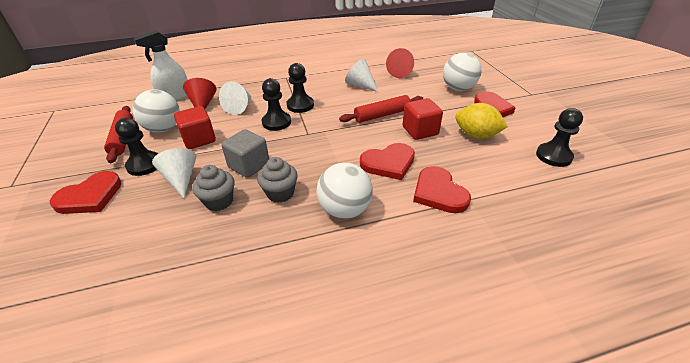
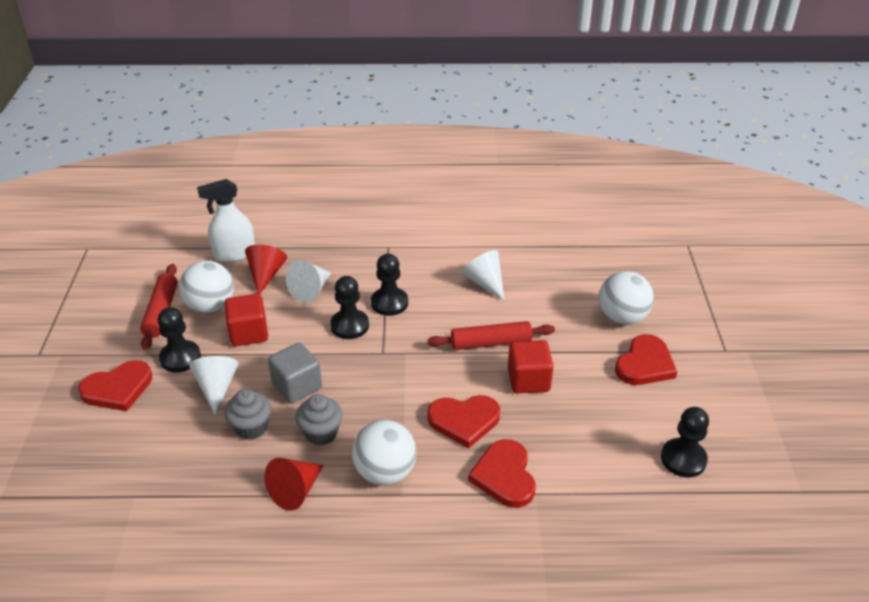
camera: 15 degrees right, 0 degrees up
(400, 72) = (553, 269): red cone -> red cone (296, 490)
(476, 135) = (599, 404): yellow lemon -> none

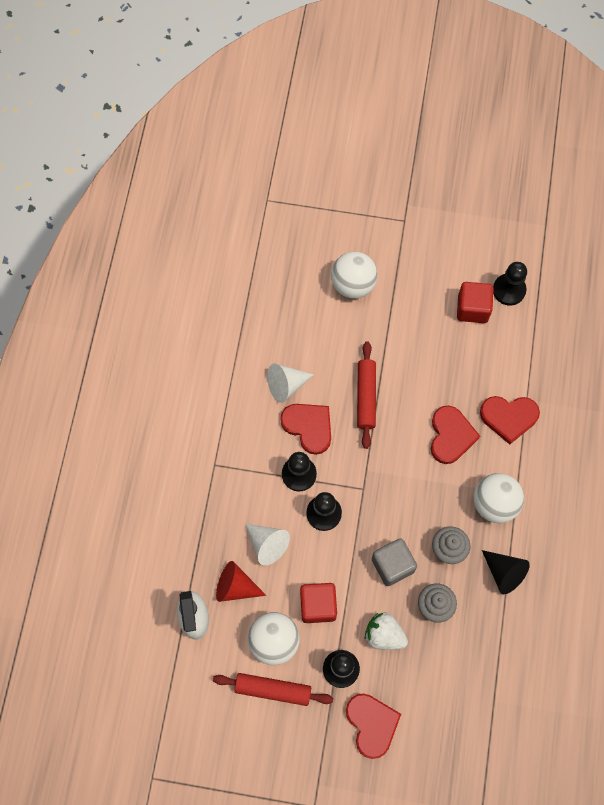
camera: 80 degrees left, 30 degrees up
(217, 388) = (384, 635): white cone -> white strawberry
(296, 490) = (504, 573): red cone -> black cone
(528, 380) = (414, 377): red cube -> red cube (472, 309)
(645, 364) = (410, 284): red heart -> red heart (308, 427)

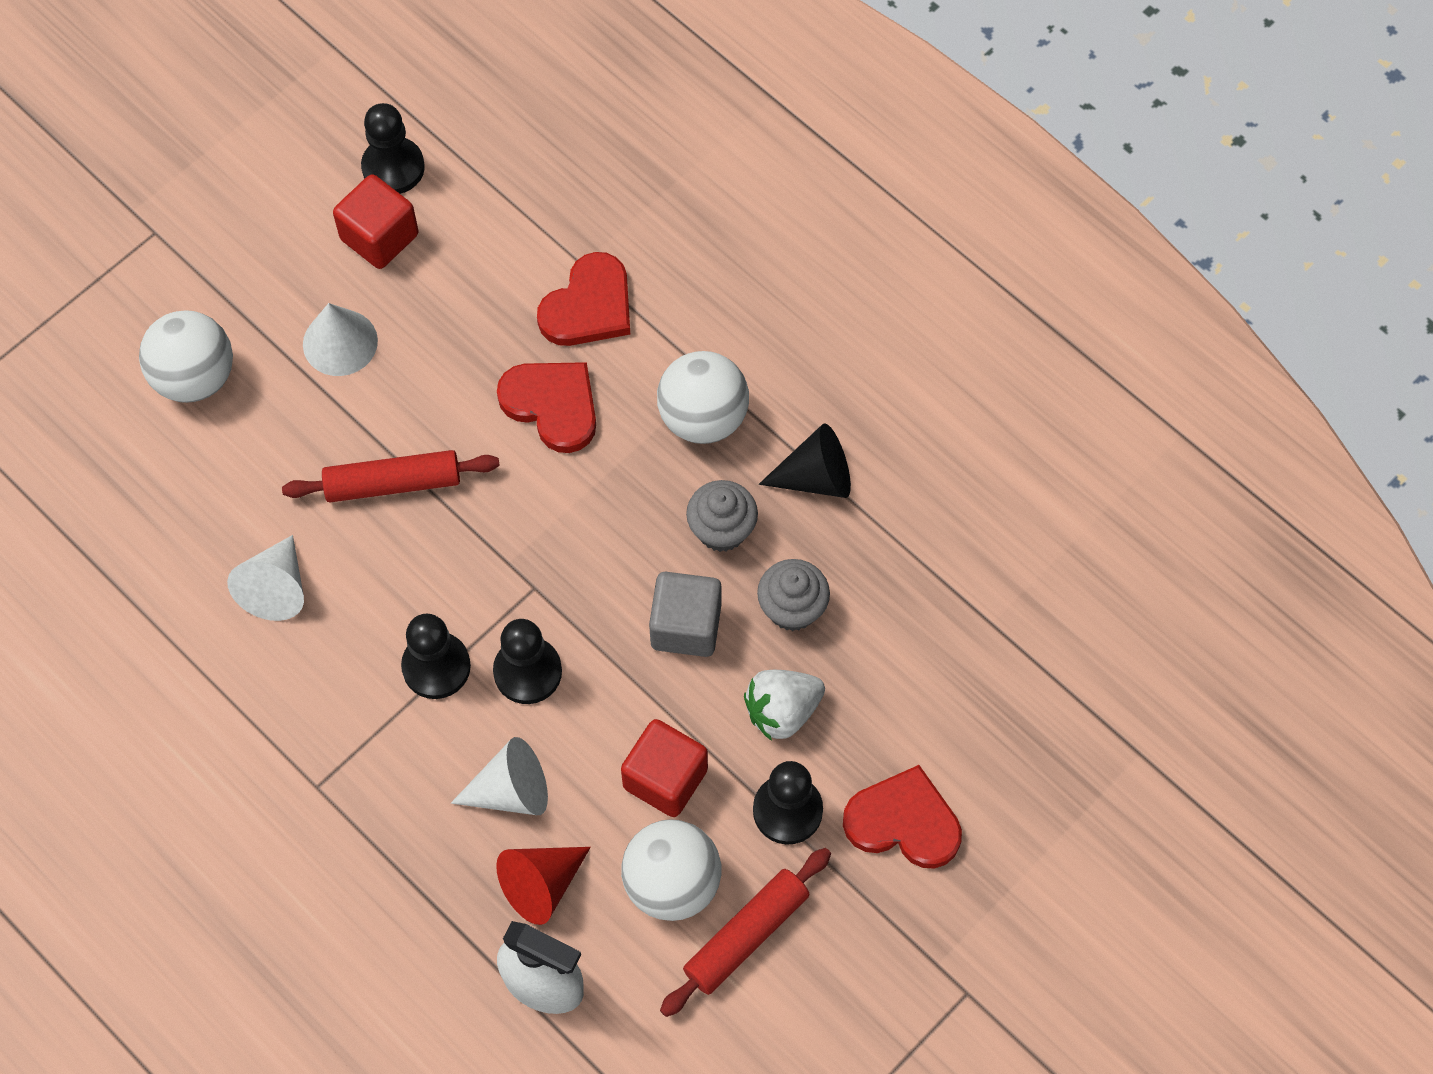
camera: 55 degrees left, 5 degrees down
(308, 427) = (372, 600): red heart -> none
(366, 397) = (393, 483): red rolling pin -> red rolling pin turned 45 degrees counterclockwise
(412, 329) = (340, 342): none -> white cone

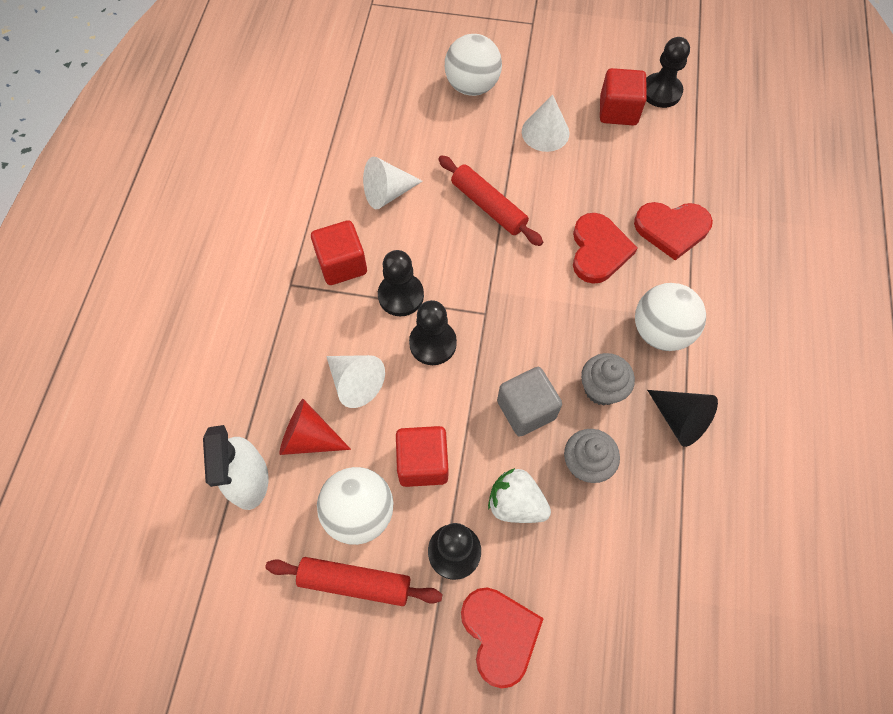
camera: 55 degrees right, 0 degrees up
(337, 707) = (342, 264): none -> red cube

